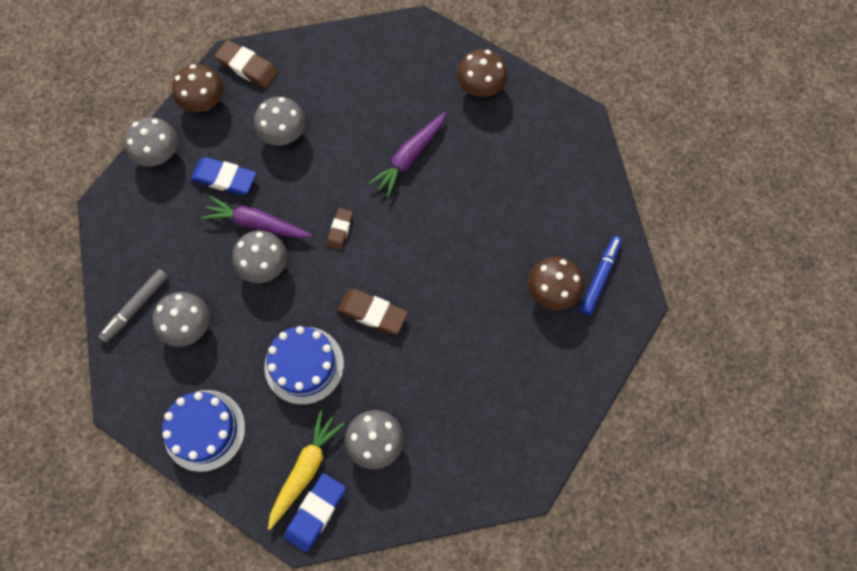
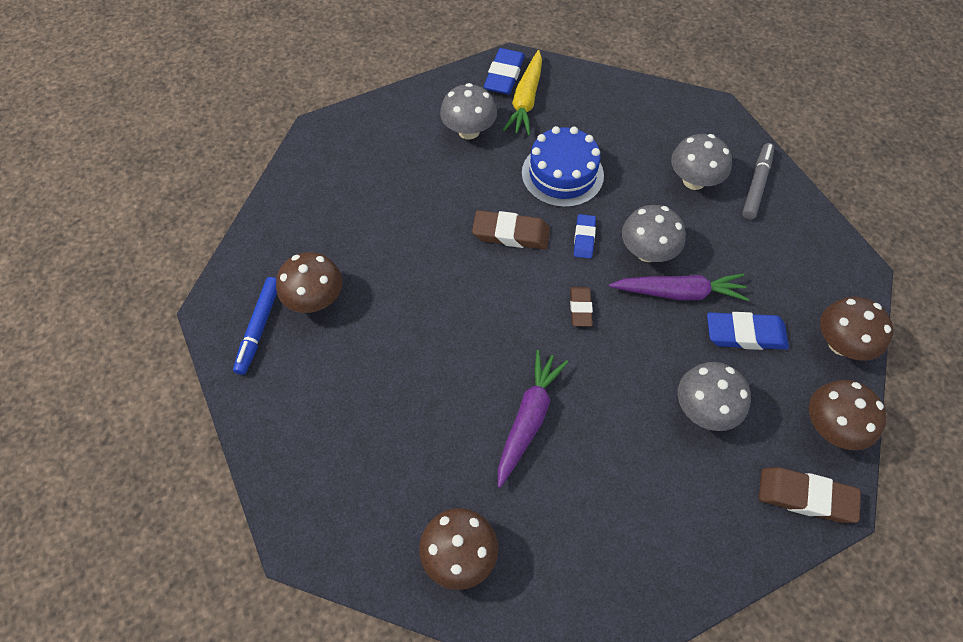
camera: 165 degrees right, 10 degrees down
(159, 154) = (841, 344): grey mushroom -> brown mushroom
(204, 430) = (630, 108): blue cake -> none
(312, 292) = (584, 238): none -> blue eraser

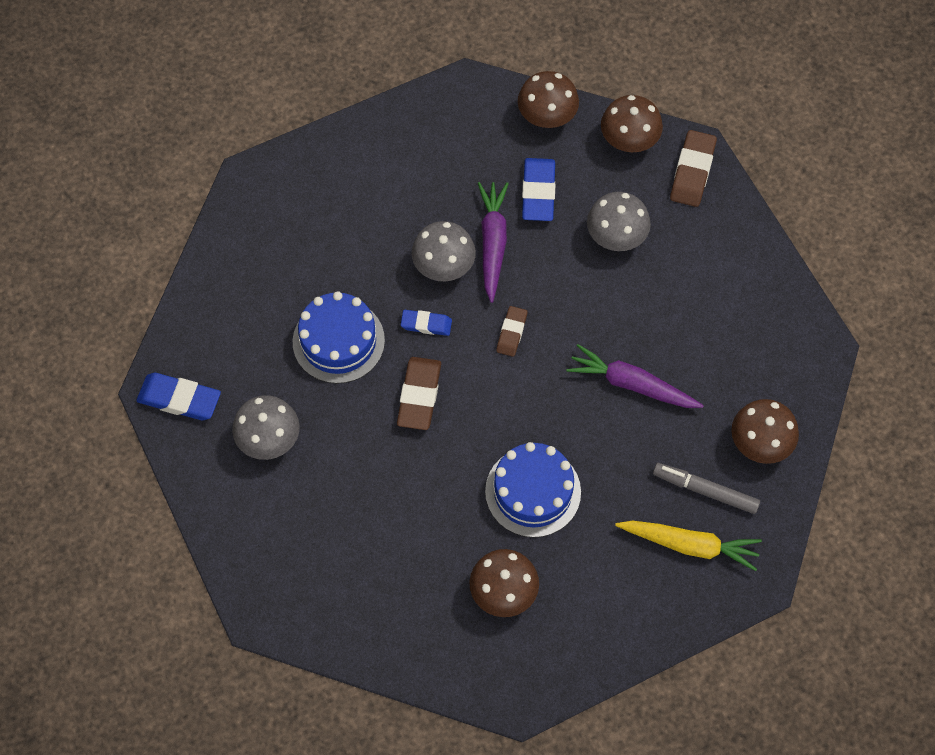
camera: 90 degrees left, 5 degrees up
(259, 328) = (539, 647): blue marker -> none
(412, 324) = (533, 491): none -> blue cake
(526, 100) = (223, 376): yellow carrot -> yellow carrot (690, 545)
(580, 308) = (511, 333): brown eraser -> brown eraser turned 75 degrees counterclockwise
(694, 181) = (352, 212): grey mushroom -> none
(756, 185) = (359, 155): grey marker -> grey marker (705, 490)

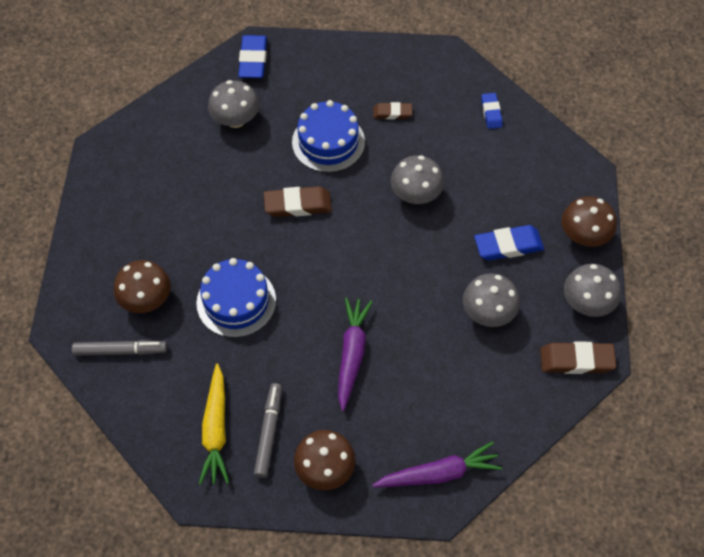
camera: 75 degrees right, 5 degrees down
(426, 324) = (360, 195): blue eraser -> blue eraser (491, 112)
(493, 243) = (449, 224): purple carrot -> purple carrot (438, 473)
(511, 333) = (372, 255): brown eraser -> brown eraser (392, 113)
(565, 633) = (120, 351): none -> grey marker
(629, 140) = (587, 303): brown mushroom -> grey mushroom

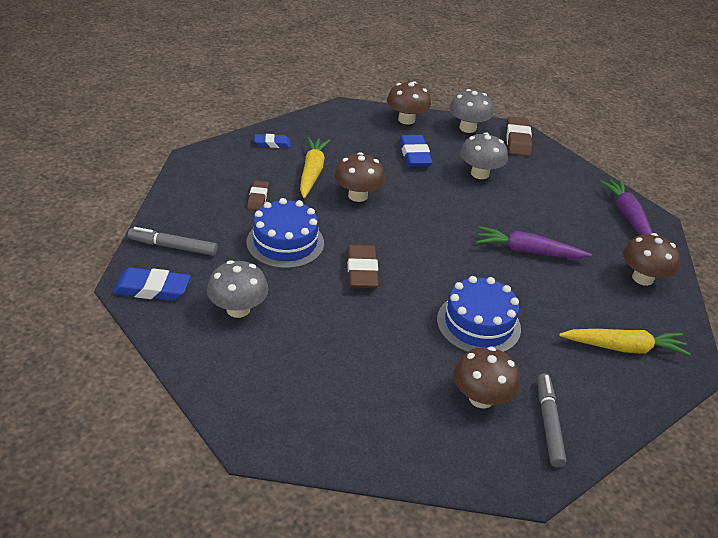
camera: 90 degrees left, 20 degrees down
(269, 432) = (617, 310): grey marker -> grey marker (173, 246)
(415, 195) = (358, 195): grey mushroom -> brown mushroom
(447, 152) = (312, 172): none -> yellow carrot

